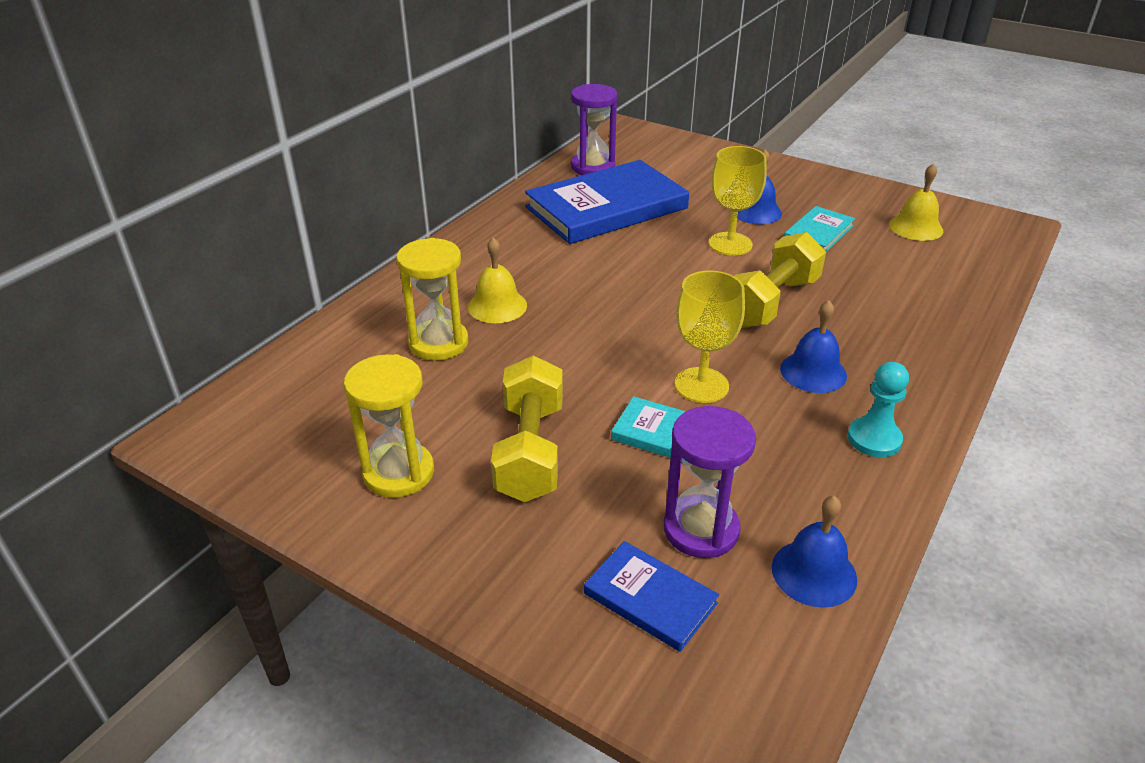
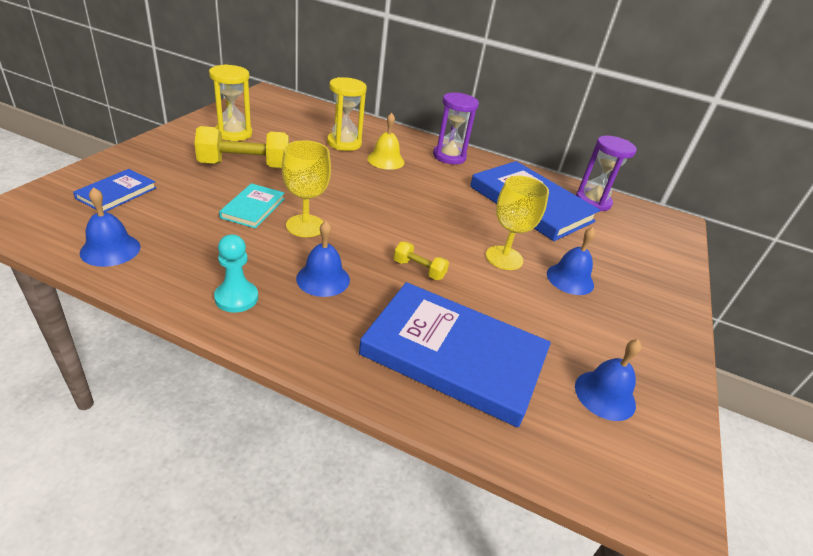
camera: 75 degrees right, 0 degrees up
(701, 529) = (163, 213): purple hourglass -> purple hourglass (449, 156)
(771, 302) = (419, 269): yellow dumbbell -> yellow dumbbell, size x0.51
(818, 233) = (550, 314): turquoise book -> none
(902, 295) = (454, 355): none -> blue book
(916, 227) = (605, 395): yellow bell -> blue bell

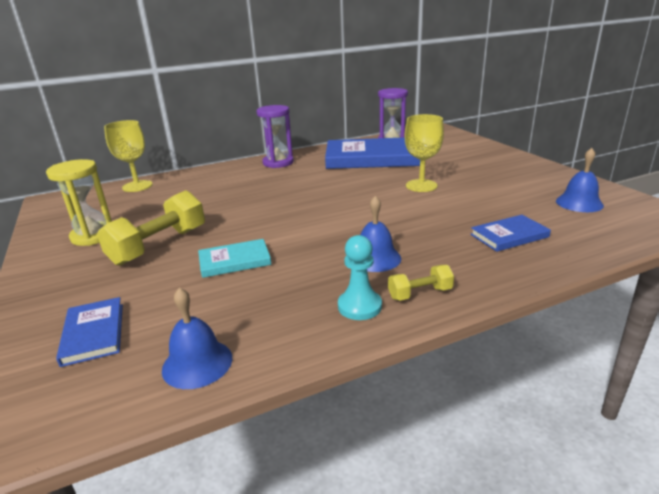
camera: 40 degrees left, 10 degrees down
(253, 208) = (234, 261): turquoise book -> turquoise book turned 75 degrees counterclockwise
(305, 226) = (294, 244): yellow goblet -> yellow goblet (137, 186)
(344, 143) = (197, 193): yellow hourglass -> none
(385, 160) = (247, 185): yellow bell -> none
(419, 269) = (403, 217): yellow dumbbell -> yellow dumbbell (420, 293)
(454, 355) = (509, 236): blue book -> blue book, size x0.48
(570, 279) = (463, 174): blue bell -> none

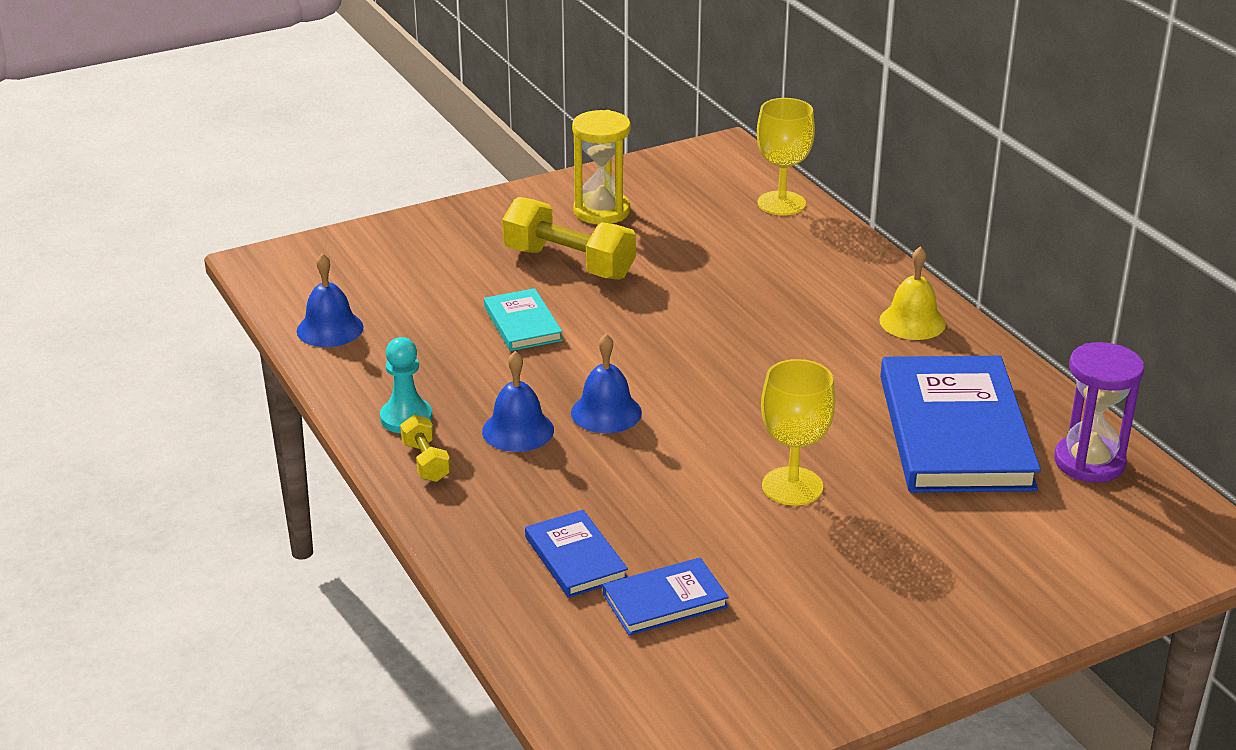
camera: 85 degrees right, 5 degrees up
(94, 333) = (387, 265): blue book -> blue book (665, 601)
(278, 163) = (912, 322): purple hourglass -> yellow bell
(579, 203) = (706, 666): blue bell -> blue bell (606, 412)

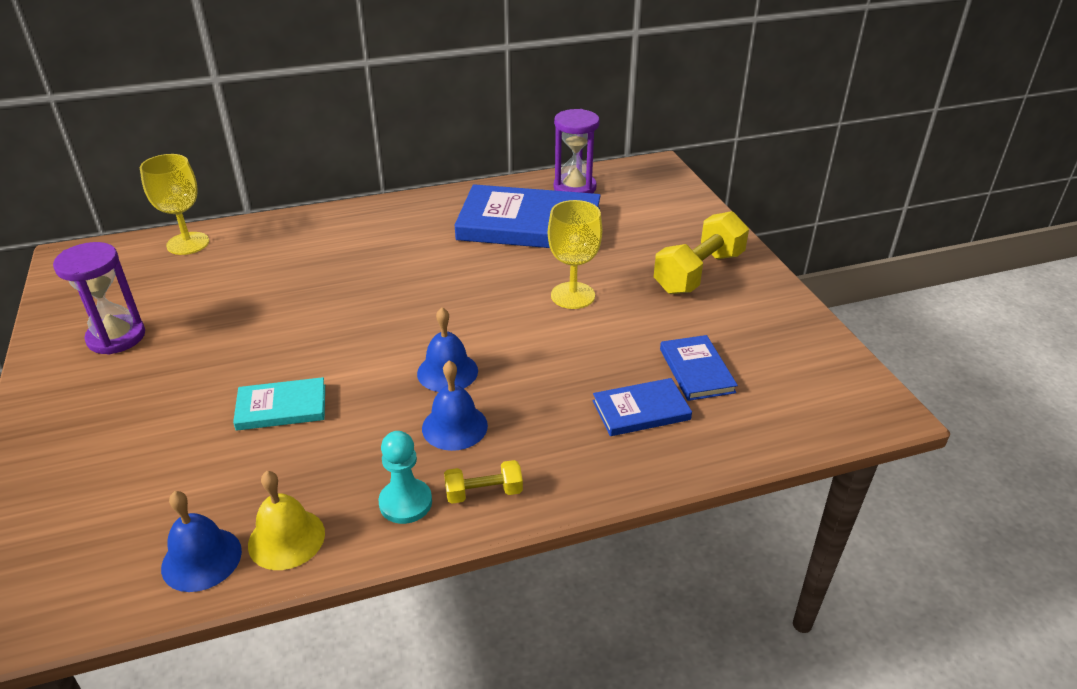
camera: 80 degrees left, 5 degrees up
(569, 263) = (195, 367): yellow dumbbell -> yellow dumbbell (698, 273)
(601, 211) = (116, 337): yellow hourglass -> purple hourglass
(912, 322) = (393, 217): yellow bell -> yellow bell (286, 538)

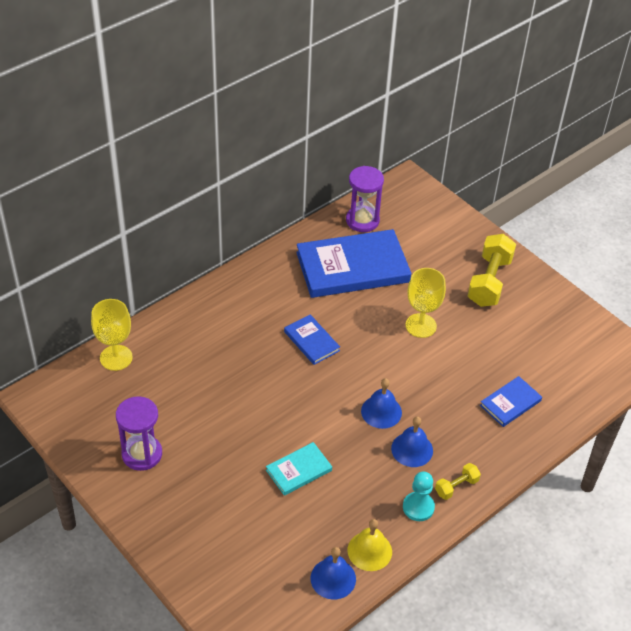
camera: 25 degrees left, 10 degrees up
(696, 370) = (527, 363): blue book -> blue book (311, 341)

